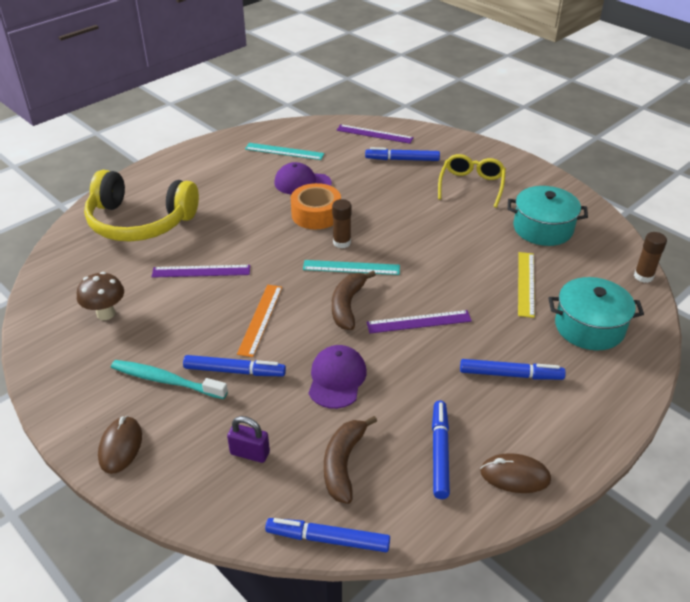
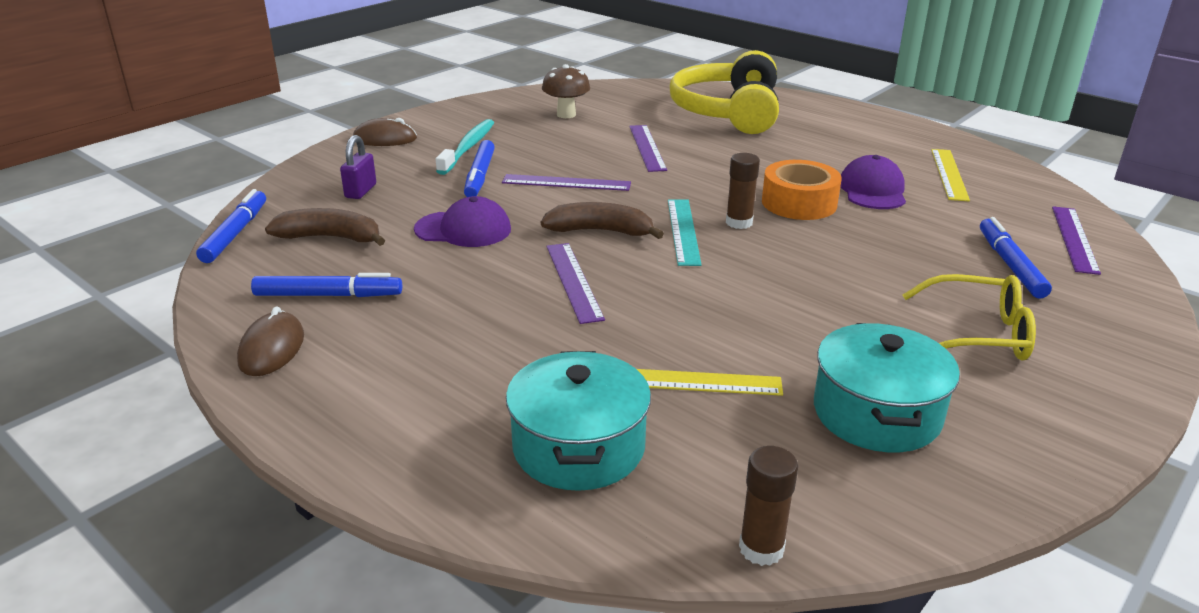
camera: 85 degrees right, 10 degrees down
(260, 319) = (566, 183): orange ruler -> purple ruler
(284, 151) = (949, 174): turquoise ruler -> yellow ruler
(510, 374) = (461, 354): blue marker -> none

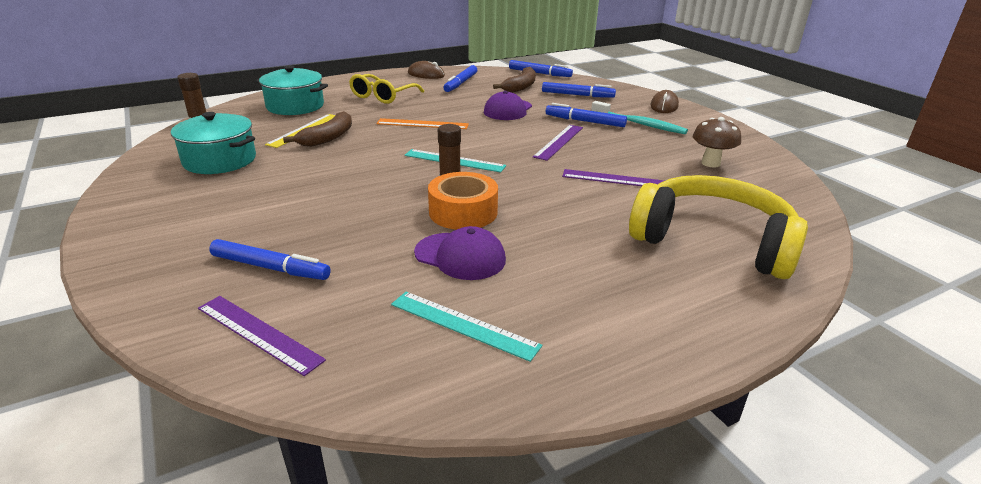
camera: 110 degrees right, 0 degrees up
(360, 191) = (577, 95): purple padlock -> blue marker
(573, 281) = (422, 124): purple ruler -> orange ruler
(600, 231) = (476, 139): brown banana -> brown banana (328, 137)
(949, 174) = (463, 324): yellow ruler -> turquoise ruler
(978, 334) = (225, 213): yellow glasses -> yellow glasses (382, 96)

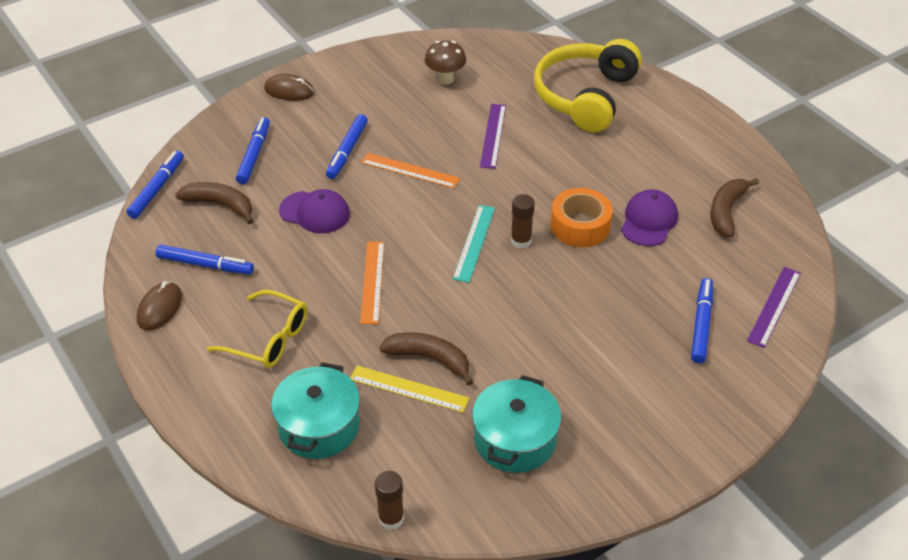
camera: 95 degrees left, 15 degrees up
(463, 324) = (726, 211): turquoise ruler -> brown banana
(559, 142) = (410, 170): purple ruler -> orange ruler
(639, 124) = (350, 113): turquoise toothbrush -> none

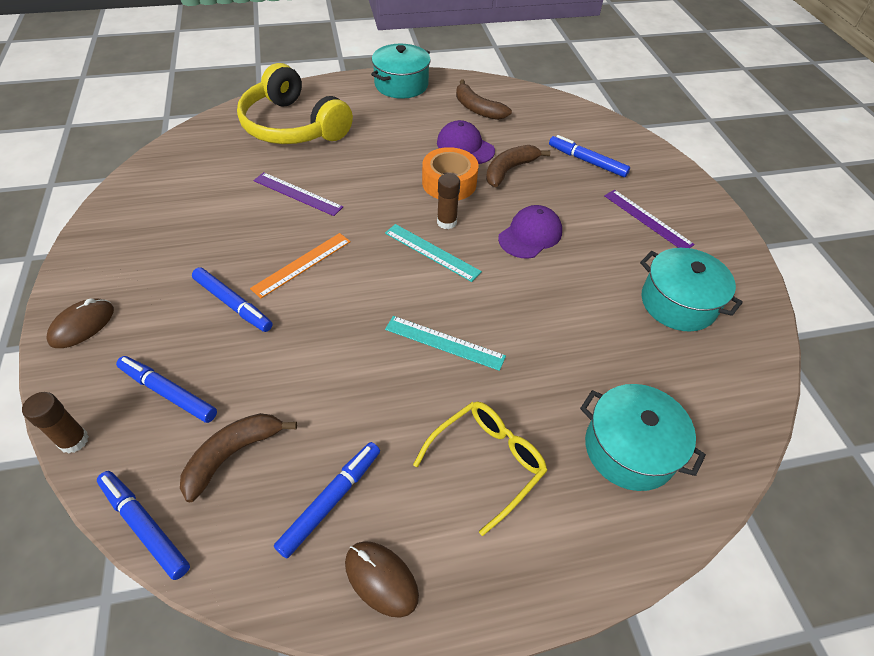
camera: 70 degrees left, 5 degrees up
(315, 212) = (311, 361): purple cap -> purple cap (530, 235)
(372, 282) = (444, 342): orange ruler -> turquoise ruler
(391, 518) = (757, 421): brown glue stick -> brown glue stick (74, 440)
(409, 389) = (600, 358): yellow ruler -> none
(429, 359) = (566, 330): brown banana -> brown banana (509, 170)
(445, 79) = (188, 197): brown mushroom -> none
(720, 141) = (401, 85): none -> turquoise pot
(774, 306) = (582, 124): purple ruler -> purple ruler (647, 219)

